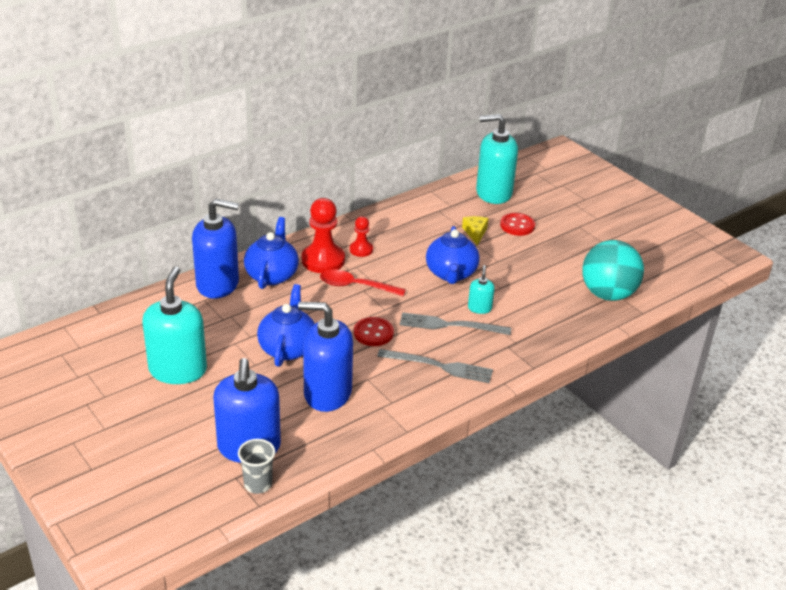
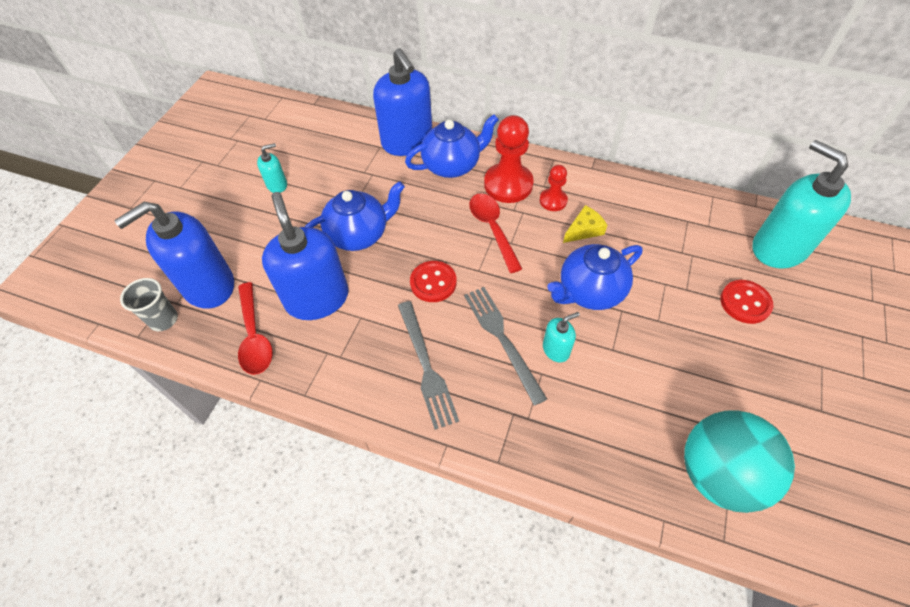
camera: 60 degrees right, 20 degrees up
(178, 370) = (277, 185): turquoise soap dispenser -> turquoise soap dispenser, size x0.46
(329, 438) = (254, 336): none -> red spoon
(475, 233) = (685, 272): yellow cheese -> yellow cheese (584, 230)

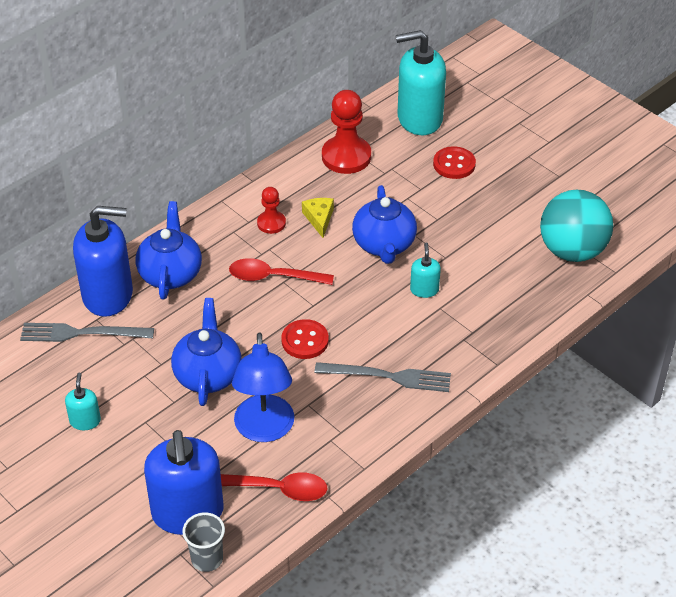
camera: 65 degrees left, 10 degrees down
(317, 298) = (264, 430): blue soap dispenser -> blue lamp
(502, 339) = (393, 318): grey fork -> grey fork (82, 333)
(508, 184) = (228, 244): red pawn -> red pawn (346, 157)

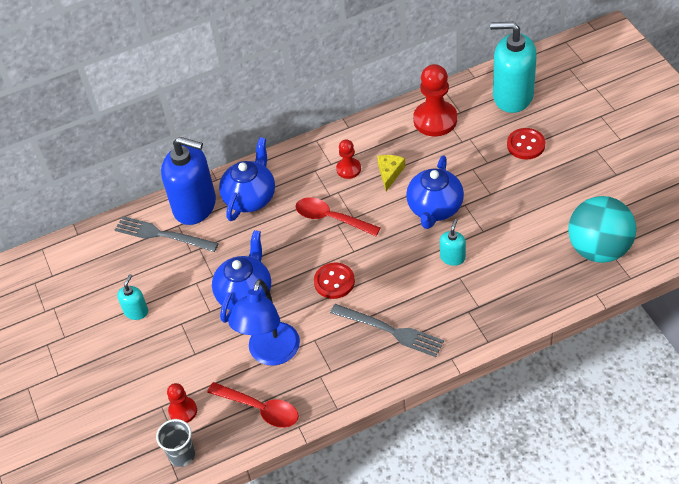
camera: 25 degrees right, 5 degrees up
(187, 513) = (183, 411): blue soap dispenser -> red pawn

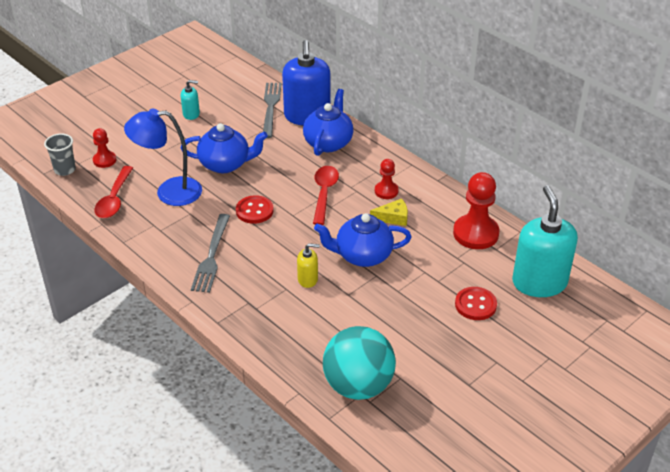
camera: 65 degrees right, 10 degrees down
(250, 197) = (328, 143): blue teapot -> blue teapot turned 75 degrees counterclockwise
(452, 257) = (308, 279): turquoise soap dispenser -> yellow soap dispenser

